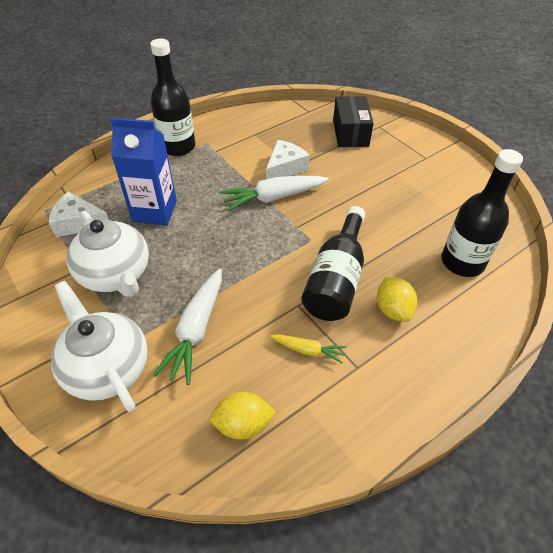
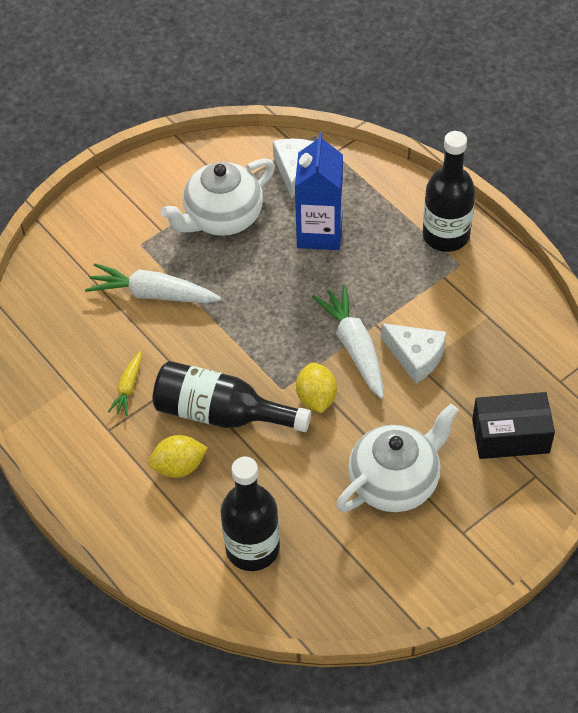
camera: 90 degrees right, 5 degrees up
(107, 368) = (112, 234): white teapot -> white teapot (395, 481)
(243, 424) = (53, 341): yellow lemon -> yellow lemon (316, 398)

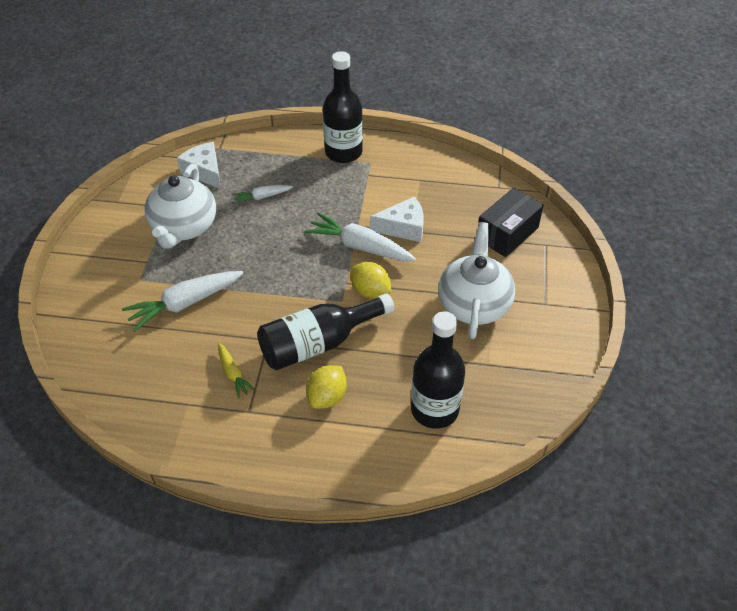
camera: 45 degrees left, 5 degrees down
(319, 232) = (262, 197): blue carton -> white carrot

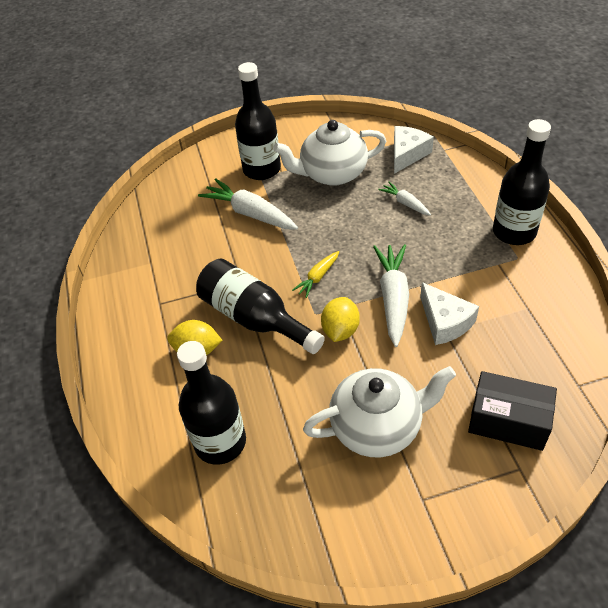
camera: 70 degrees right, 0 degrees up
(130, 274) = (262, 169): none -> black bottle
(233, 374) = (192, 276): yellow carrot -> yellow carrot (317, 277)

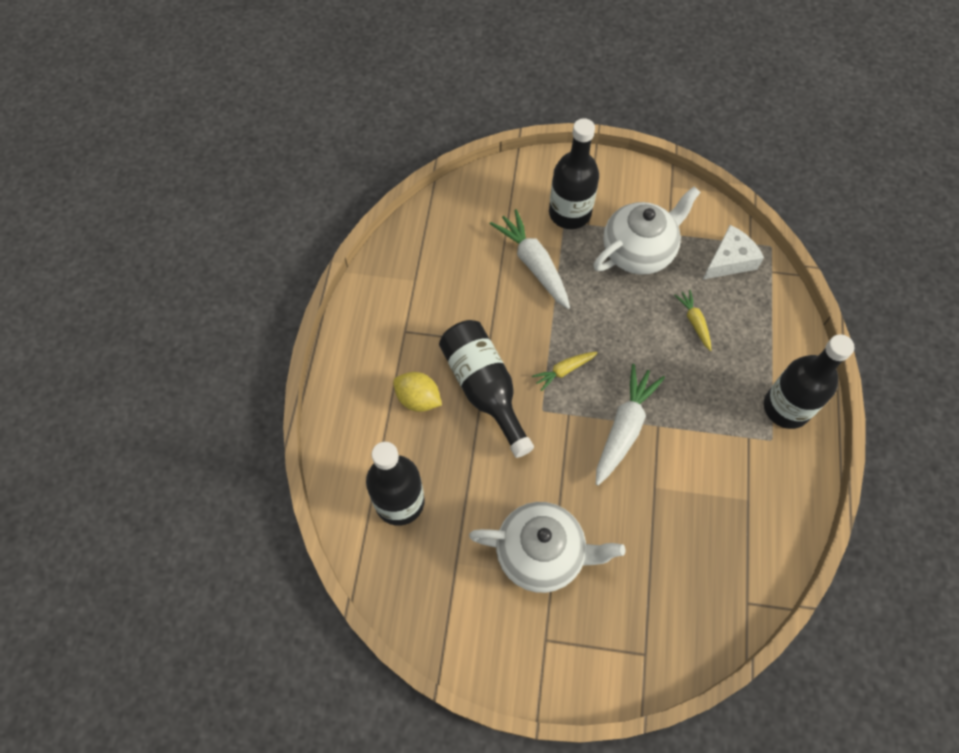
camera: 20 degrees right, 15 degrees up
(332, 174) = (638, 251): white teapot -> white teapot turned 135 degrees clockwise
(340, 330) = (557, 439): yellow lemon -> none
(405, 203) = (694, 322): white carrot -> yellow carrot
(445, 322) = (659, 477): white cheese -> none
(508, 421) = (661, 605): black box -> none

